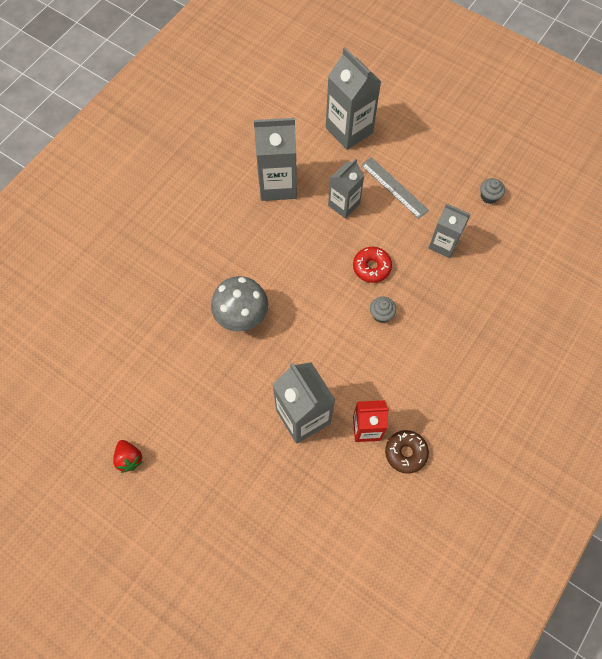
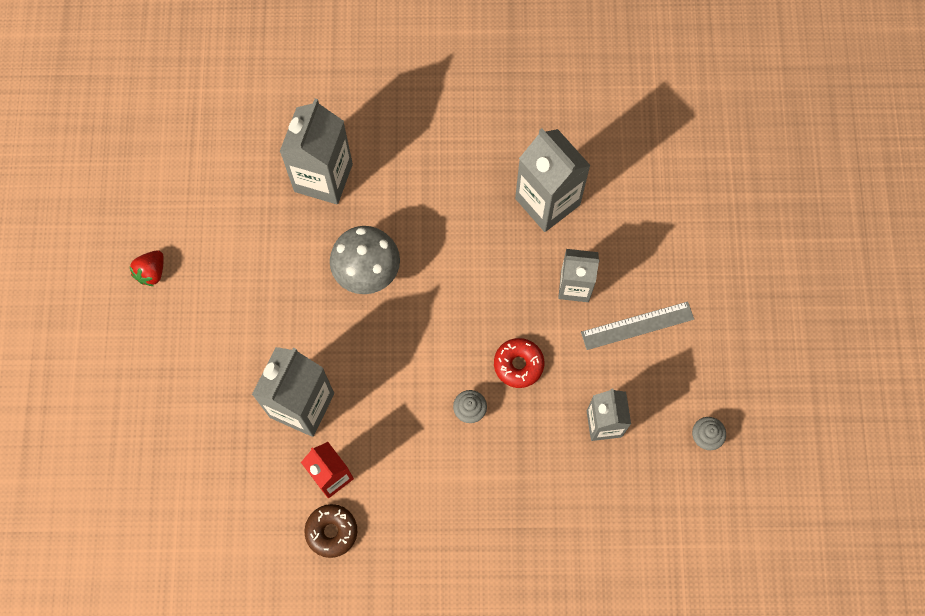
camera: 55 degrees right, 5 degrees up
(349, 130) = (676, 229): grey carton -> grey carton (323, 177)
(394, 187) = (637, 325): grey ruler -> grey ruler turned 60 degrees clockwise

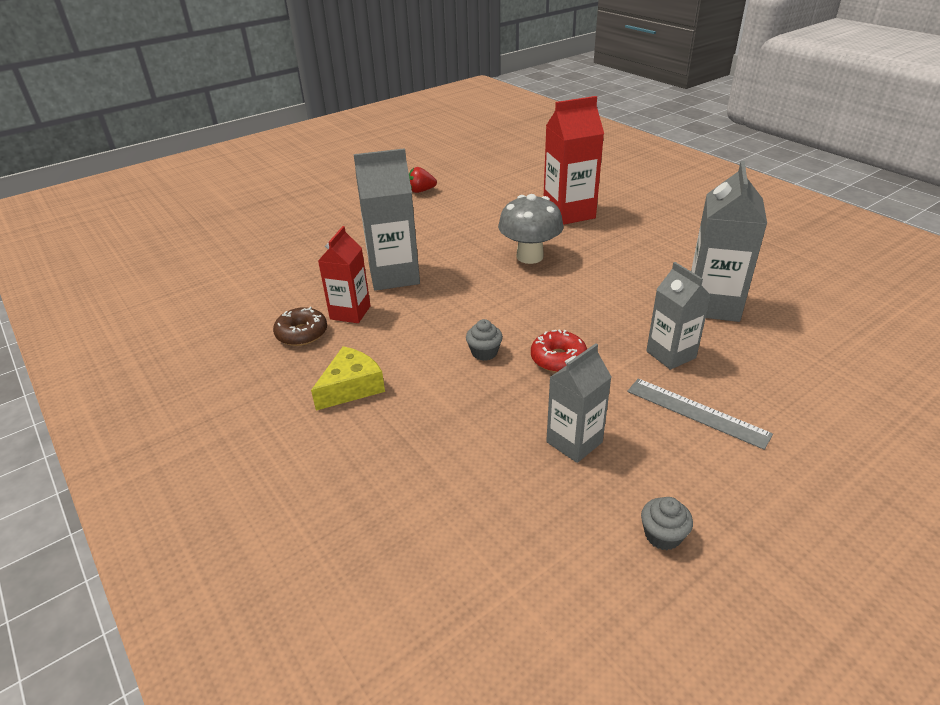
camera: 55 degrees right, 35 degrees down
(323, 177) = (569, 213): grey carton -> red carton
(435, 531) = (351, 387): none -> yellow cheese

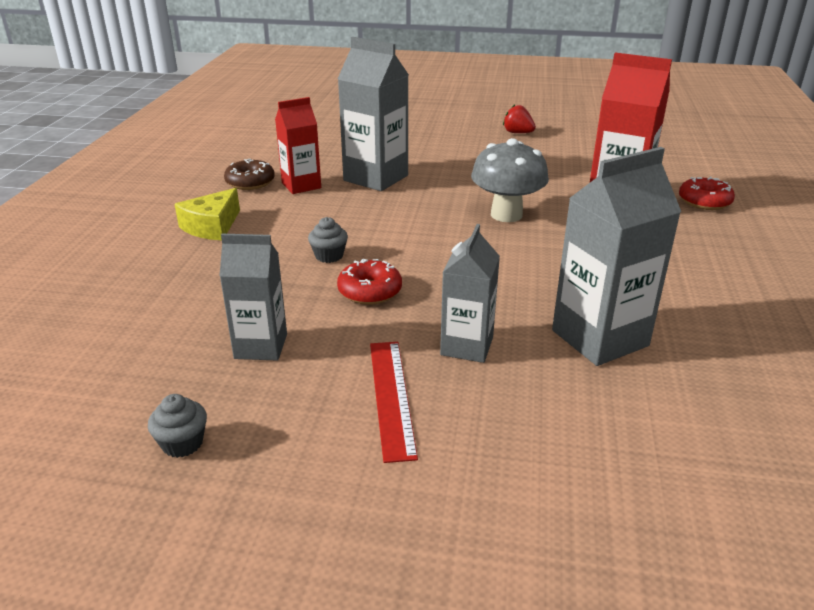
camera: 45 degrees right, 5 degrees down
(351, 387) = (212, 226): yellow cheese -> yellow cheese turned 120 degrees clockwise
(609, 191) = (704, 202): none -> red donut
(697, 412) = (392, 397): grey ruler -> red ruler

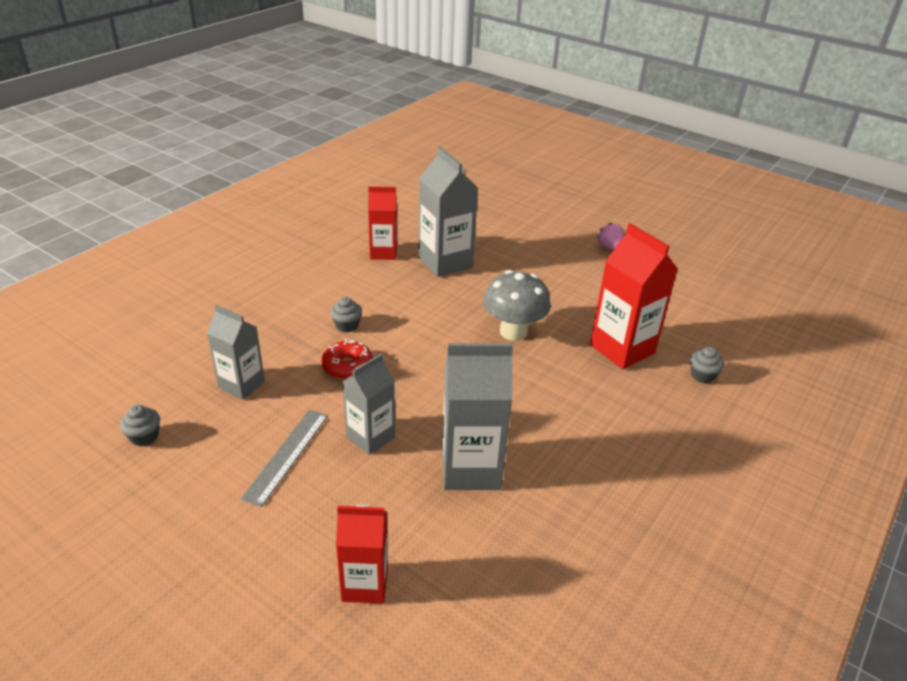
camera: 25 degrees right, 5 degrees up
(212, 226) = (291, 272): yellow cheese -> none
(250, 182) = (349, 238): brown donut -> none
(392, 397) = (287, 455): red ruler -> grey ruler
(517, 133) = (610, 248): red strawberry -> pink strawberry
(621, 489) = (365, 584): none -> red carton
(704, 202) = (702, 375): red donut -> grey cupcake

